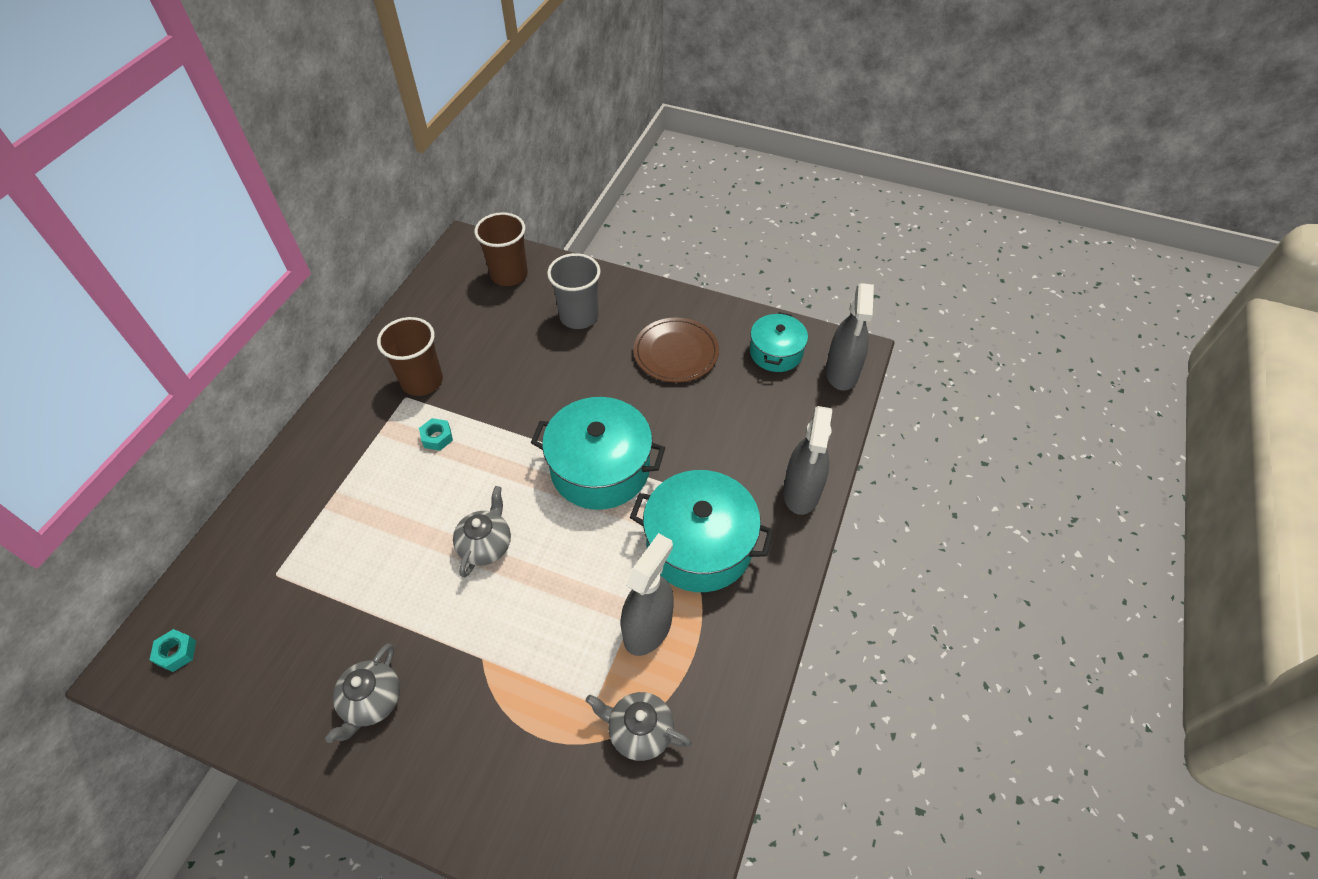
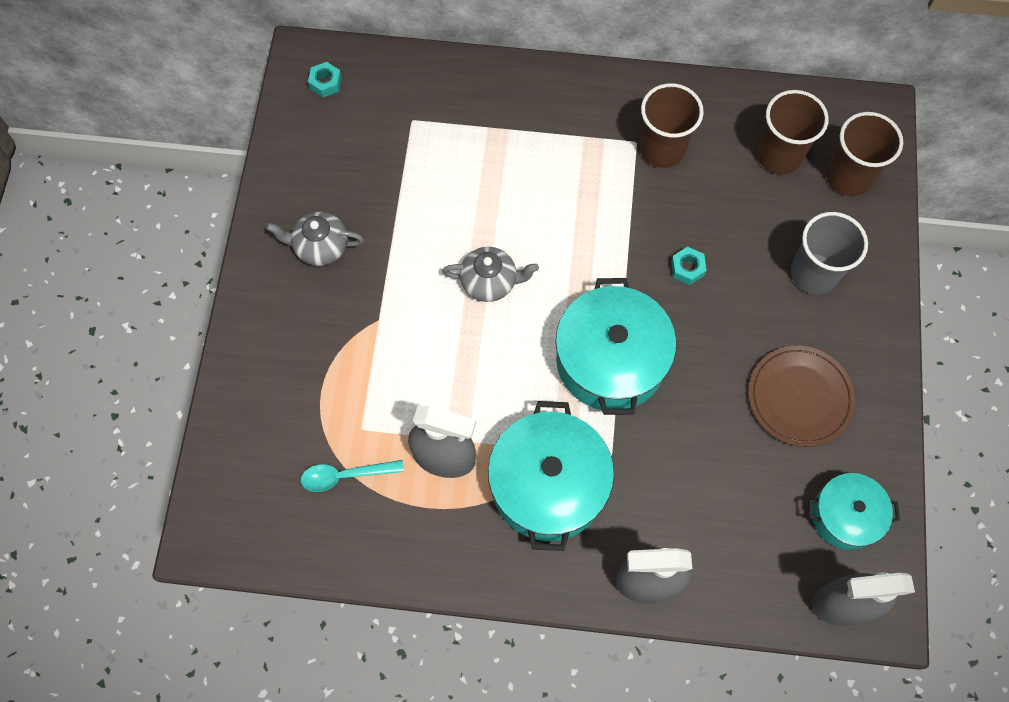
camera: 75 degrees right, 15 degrees up
(437, 437) = (596, 191): turquoise nut -> turquoise nut (687, 268)
(469, 309) = (779, 155): none -> brown cup
(639, 731) = (345, 476): grey teapot -> turquoise spoon

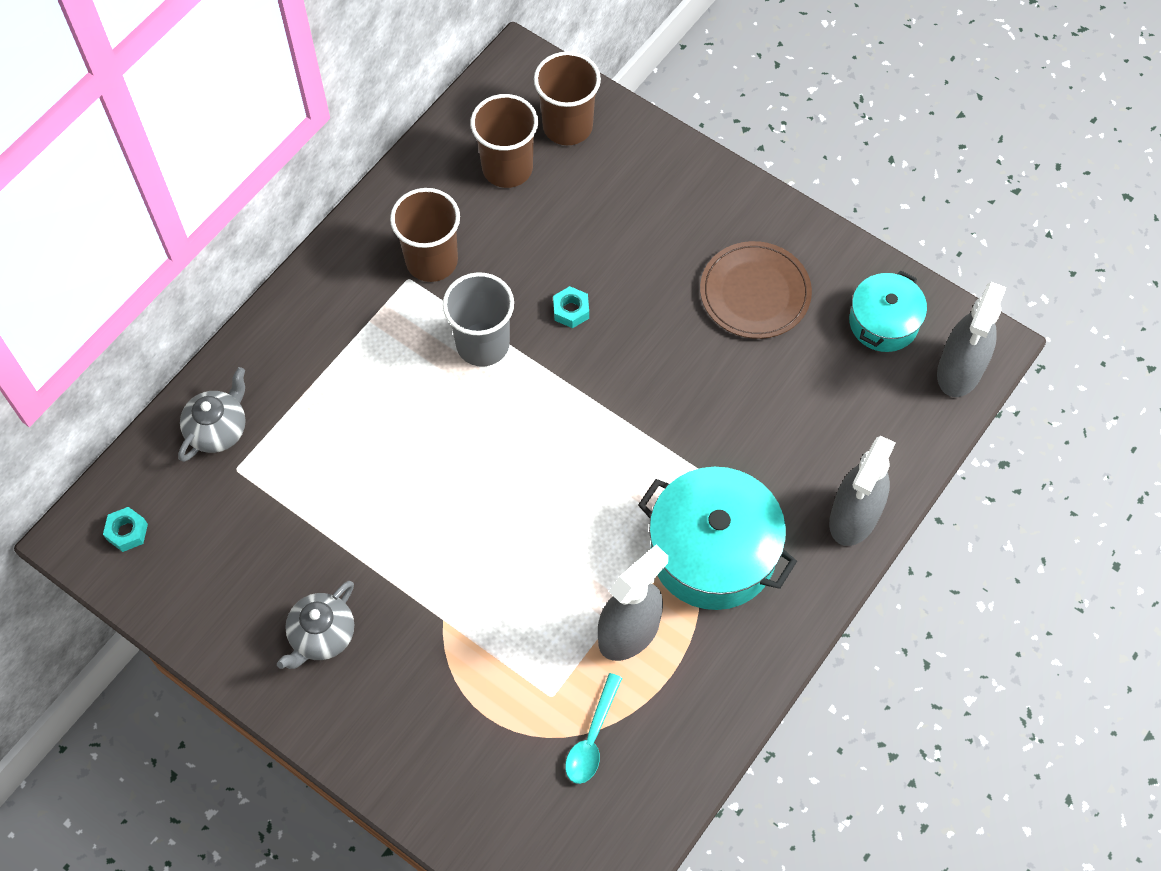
camera: 60 degrees left, 5 degrees down
(490, 282) = (470, 492): grey teapot -> grey teapot (218, 429)
(610, 360) = (621, 429): turquoise pot -> none
(813, 273) = (644, 211): grey cup -> grey cup (482, 344)

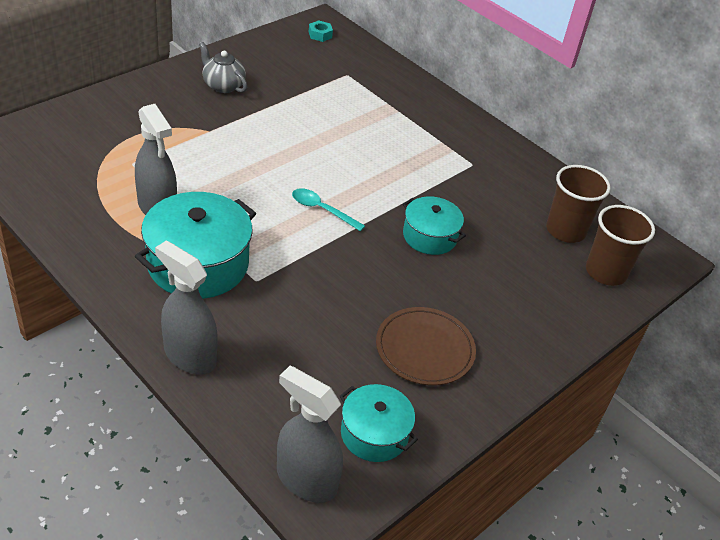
camera: 95 degrees right, 20 degrees down
(218, 429) = (376, 73): grey teapot -> none
(431, 261) = (486, 177): brown cup -> none
(482, 344) = (411, 187): grey cup -> none
(571, 310) = (430, 236): turquoise nut -> turquoise pot
(592, 738) = (92, 174): turquoise spoon -> turquoise spoon (322, 210)

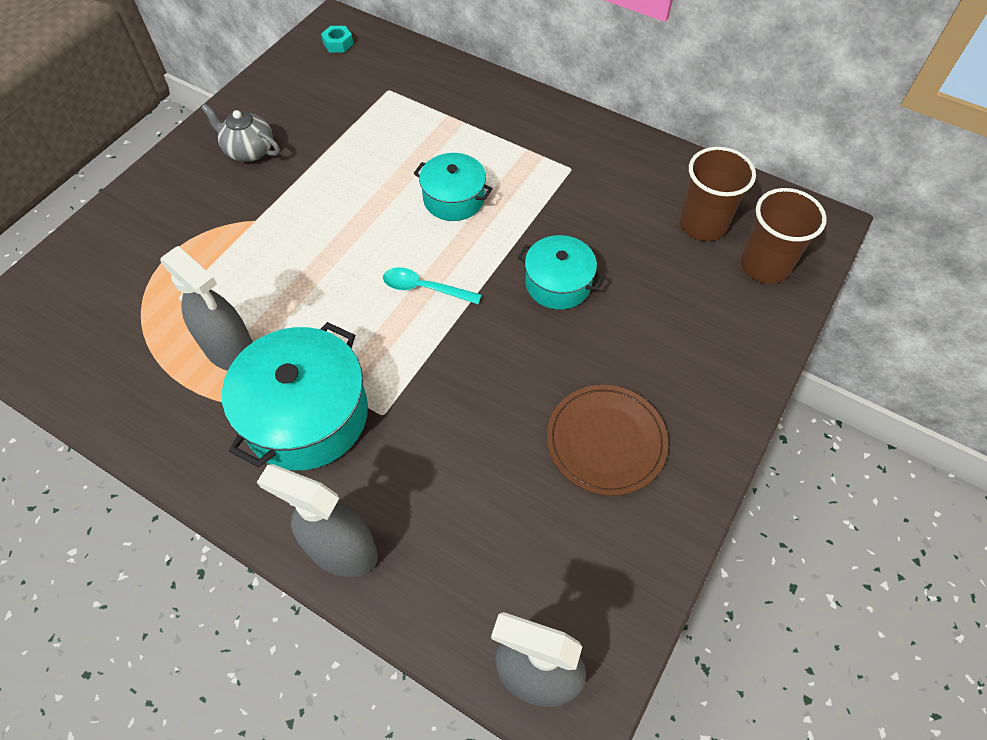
camera: 10 degrees left, 15 degrees up
(374, 434) = (591, 580): turquoise pot -> turquoise pot (454, 199)

